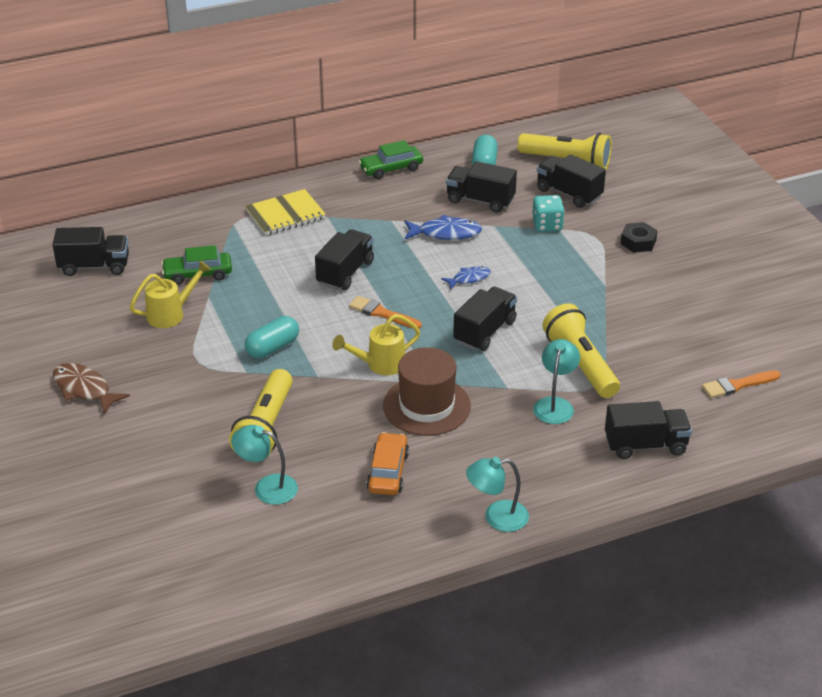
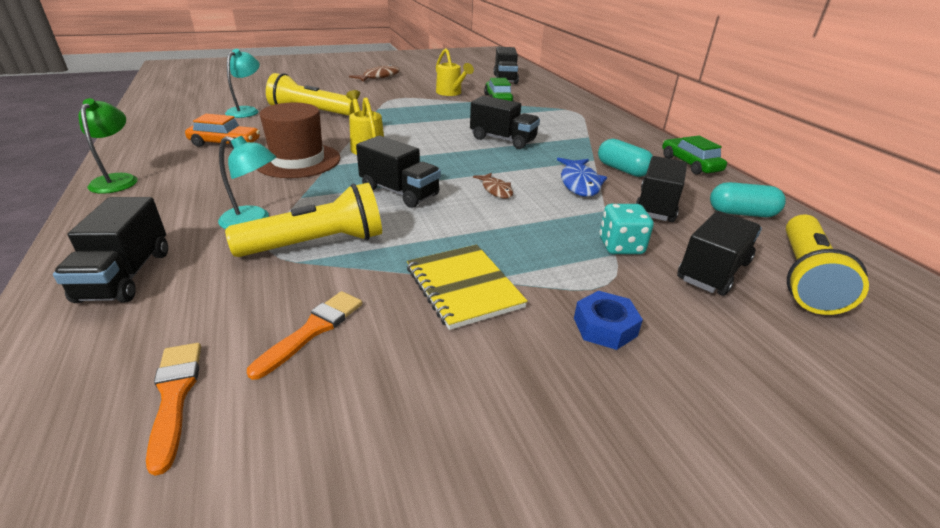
camera: 90 degrees right, 5 degrees down
(272, 347) = (404, 116): turquoise capsule -> turquoise capsule (622, 170)
(285, 214) = (585, 123): yellow notebook -> yellow notebook (463, 287)
(382, 313) = (440, 150): orange brush -> orange brush (312, 330)
(469, 278) = (496, 190): blue fish -> brown fish
(497, 517) = (118, 180): turquoise lamp -> green lamp
(638, 242) = (605, 327): black nut -> blue nut

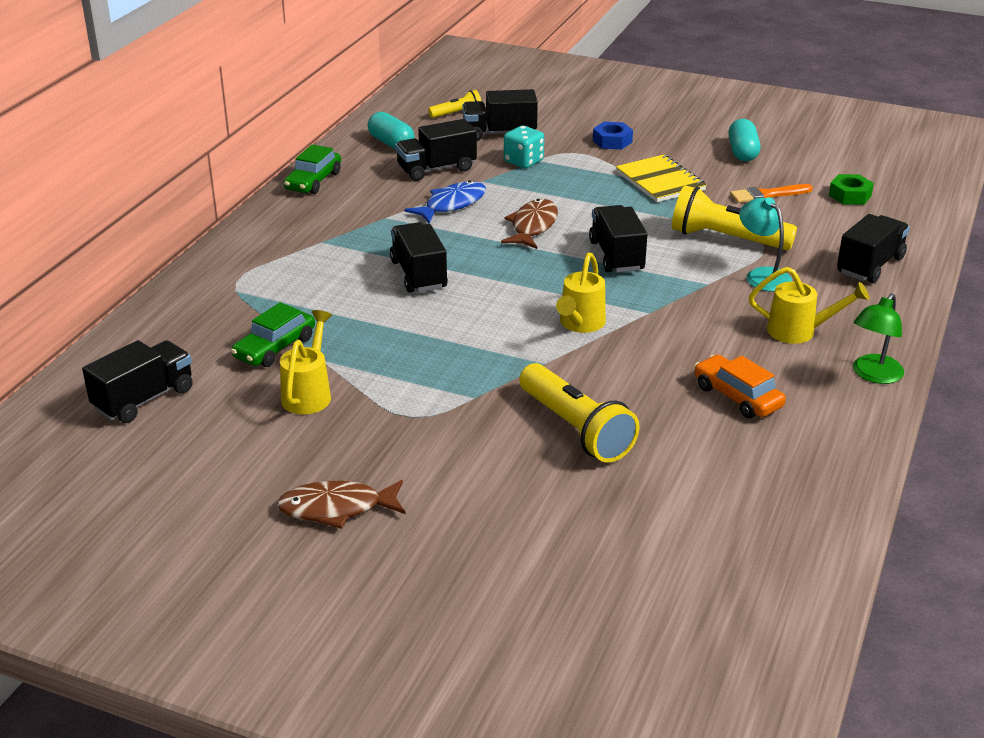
camera: 135 degrees left, 0 degrees up
(174, 397) = (850, 195): orange brush -> green nut
(194, 189) = (799, 331): none -> yellow watering can
(247, 111) = (666, 473): turquoise lamp -> none
(298, 160) = (674, 332): brown hat -> none
(463, 287) = (660, 181): yellow notebook -> yellow notebook turned 45 degrees counterclockwise
(496, 190) = (532, 226): brown fish -> brown fish, size x1.61
(622, 170) = (386, 200): turquoise capsule -> turquoise capsule (742, 152)
(804, 277) = (456, 113): yellow flashlight -> yellow flashlight, size x0.52

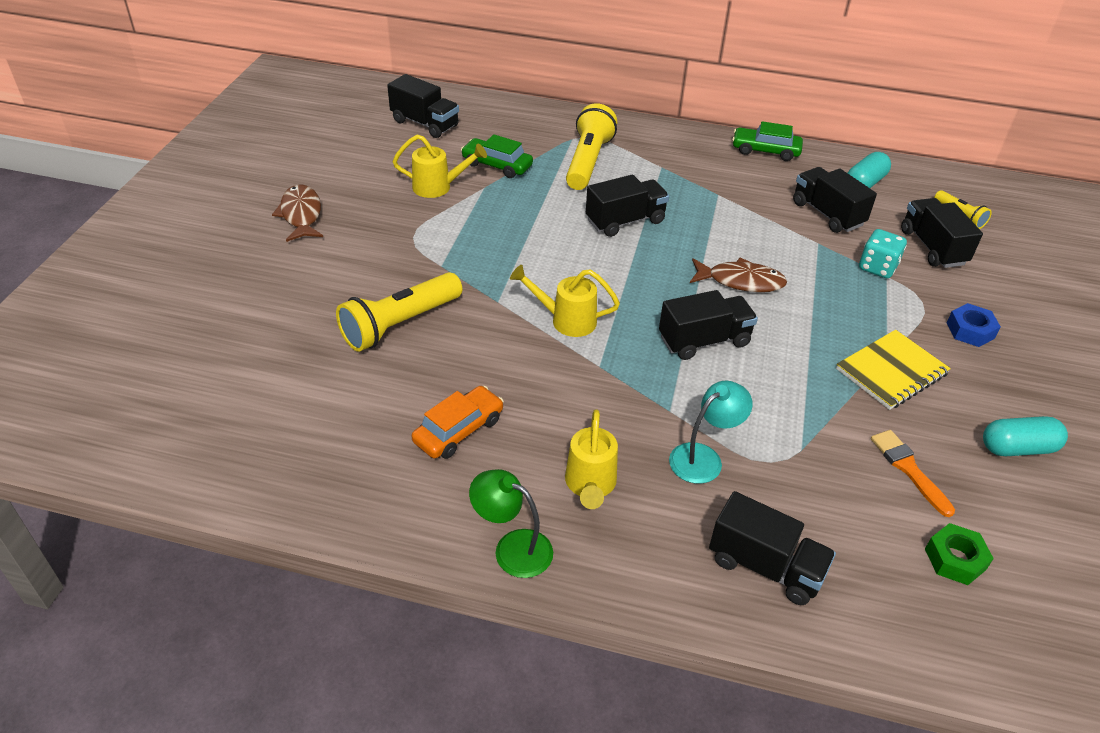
camera: 80 degrees right, 10 degrees up
(452, 204) = (760, 229): blue fish -> none
(727, 239) = (776, 428): yellow flashlight -> yellow flashlight (588, 162)

